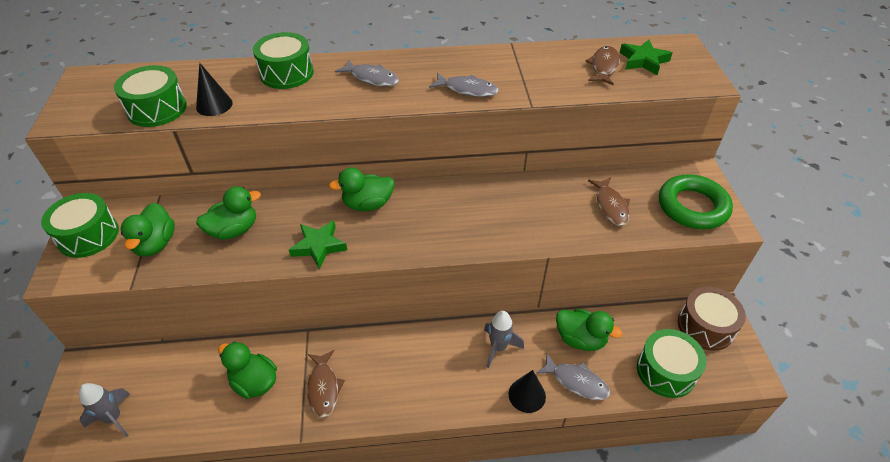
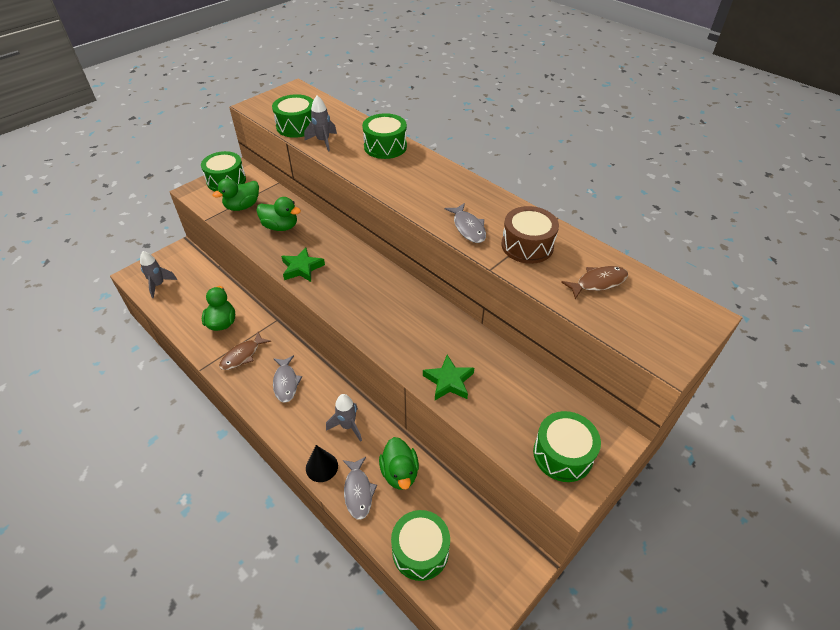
camera: 50 degrees right, 0 degrees up
(214, 105) = (323, 141): black cone -> grey rocket
(367, 204) = (359, 266): green duck -> none
(371, 78) = (424, 180): grey fish -> grey fish (286, 382)
(610, 206) = (500, 396): brown fish -> none
(643, 61) = (641, 302): green star -> green star (448, 381)
(692, 207) = (562, 454): green ring -> green drum
(705, 326) = (495, 559): brown drum -> brown drum (527, 245)

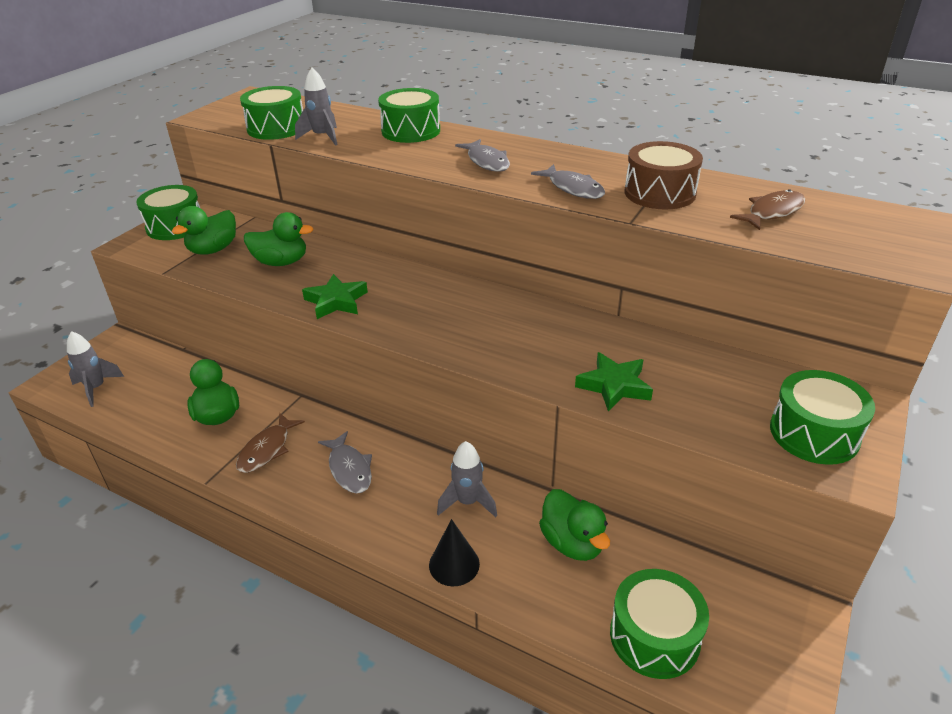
camera: 15 degrees left, 10 degrees down
(358, 492) = (525, 583): grey fish -> grey fish (487, 162)

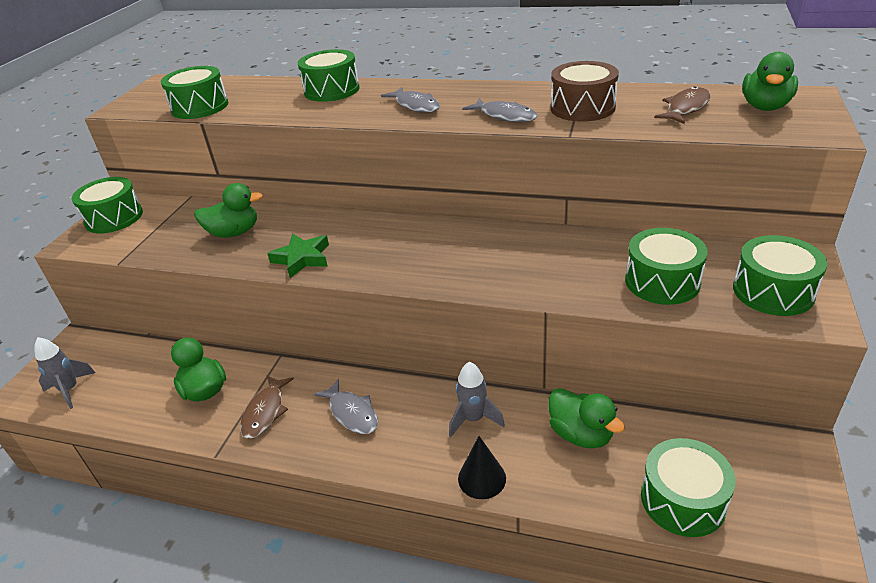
camera: 10 degrees left, 0 degrees up
(213, 249) = (161, 233): green duck -> green duck (765, 107)
(322, 137) = (249, 108): grey rocket -> none
(614, 386) = (588, 285): green star -> none
(695, 398) = (662, 281): none -> green drum

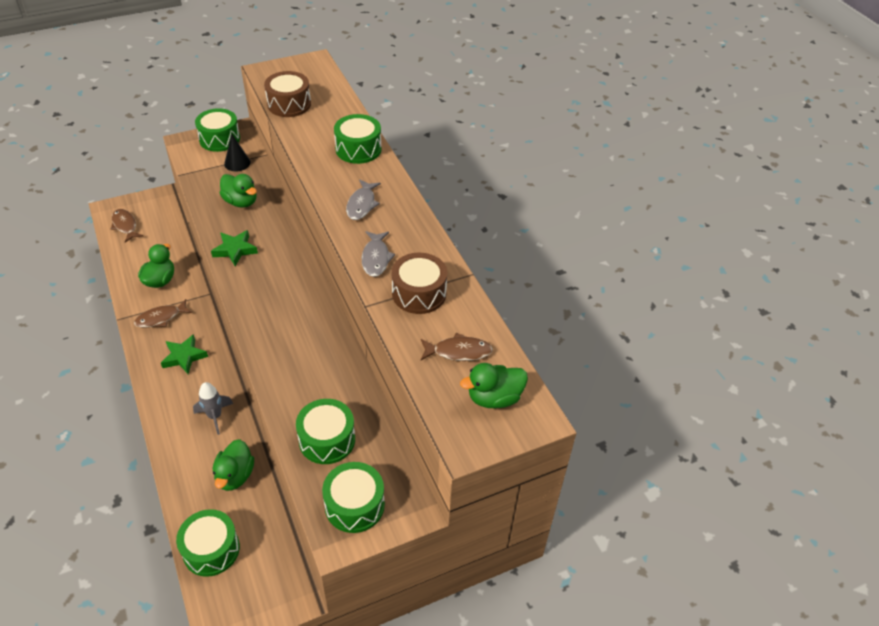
camera: 45 degrees right, 10 degrees up
(70, 390) = (125, 225): grey rocket -> brown fish
(200, 107) = (289, 104): green drum -> brown drum
(352, 413) = (184, 357): grey fish -> green star
(482, 478) = (171, 445): black cone -> black cone (237, 163)

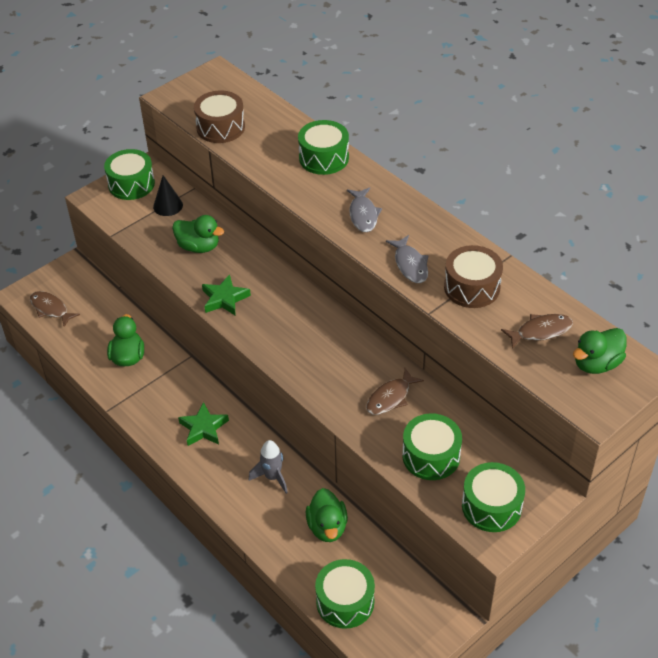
camera: 15 degrees left, 0 degrees up
(161, 318) = (153, 396): brown fish -> brown fish (390, 397)

